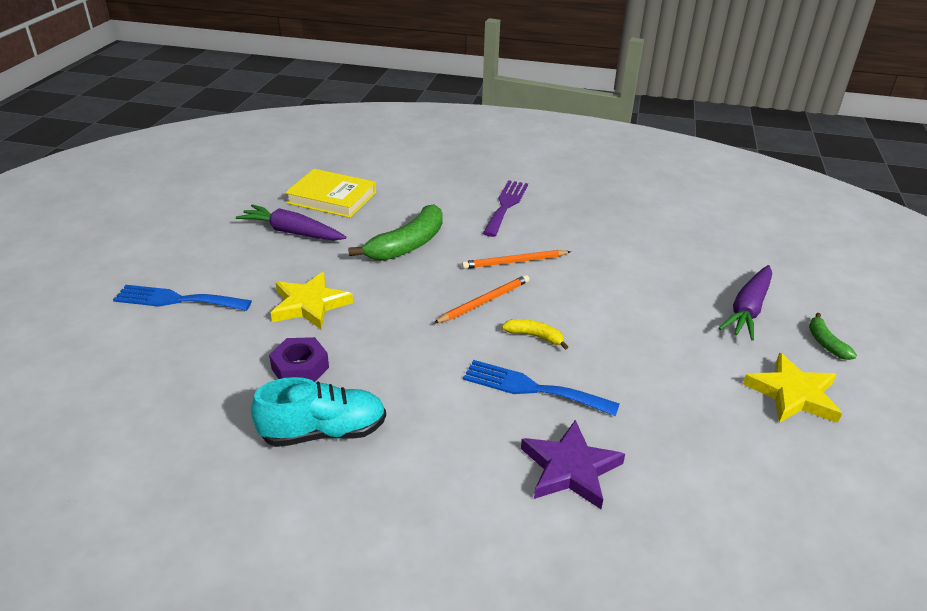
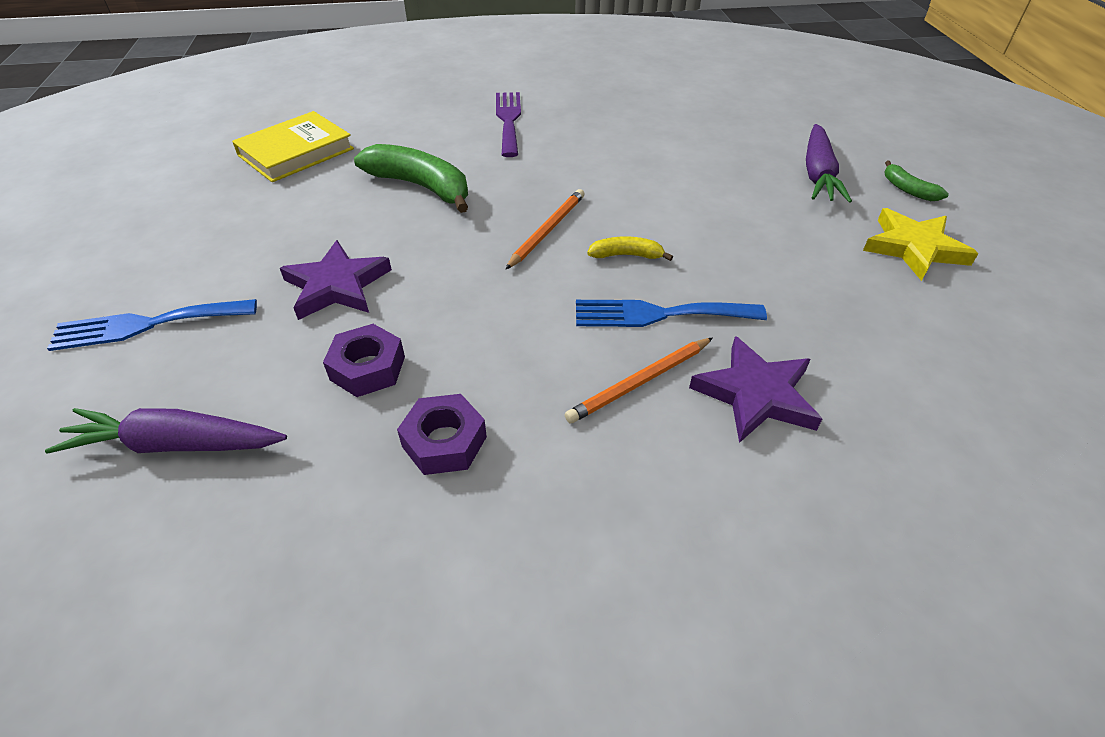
camera: 20 degrees left, 10 degrees up
(292, 232) = (266, 203): purple carrot -> purple carrot (176, 444)
(309, 305) = (337, 286): yellow star -> purple star
(324, 432) = (444, 442): turquoise shoe -> purple nut
(332, 198) = (296, 152): yellow book -> yellow book turned 45 degrees counterclockwise
(408, 245) = (421, 186): green banana -> green banana turned 75 degrees counterclockwise
(514, 262) = (555, 179): orange pencil -> orange pencil (640, 382)

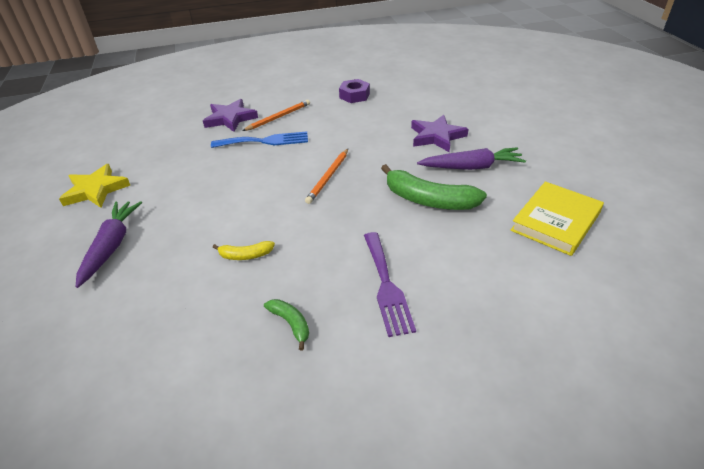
camera: 175 degrees right, 5 degrees down
(146, 325) = (512, 113): blue fork -> none
(176, 444) = (452, 86): purple carrot -> purple carrot (471, 167)
(367, 368) = (397, 110): purple nut -> none
(626, 255) = (278, 167): yellow banana -> yellow banana (245, 255)
(908, 189) = (51, 237): green banana -> green banana (291, 323)

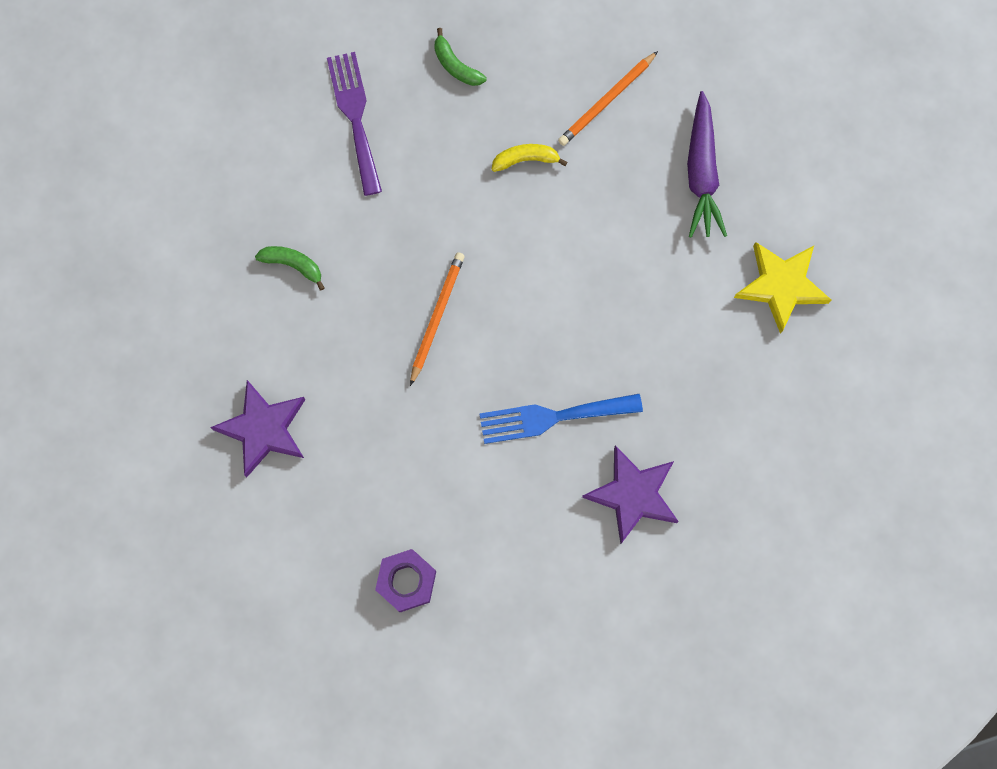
camera: 175 degrees right, 35 degrees up
(278, 117) = (543, 498): orange pencil -> orange pencil (607, 101)
(429, 200) = (293, 265): green banana -> green banana, size x0.50
(471, 167) = (221, 342): purple carrot -> none
(556, 221) = (135, 223): yellow book -> none

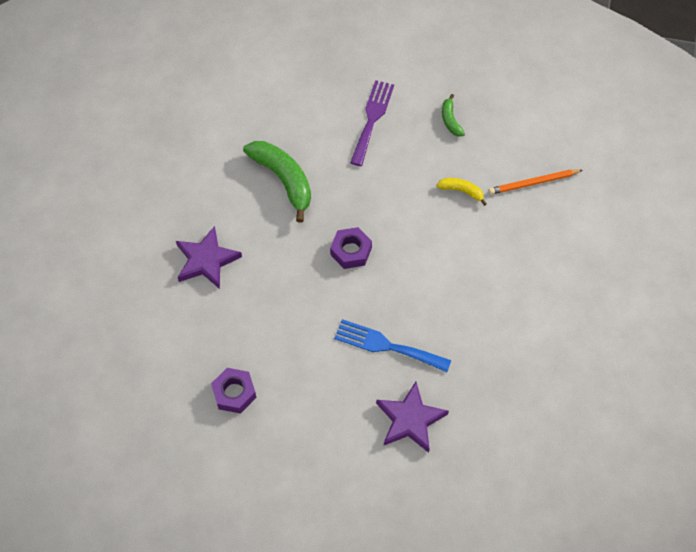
camera: 30 degrees right, 15 degrees down
(293, 265) = (283, 180): green banana -> green banana, size x2.00
(436, 317) = (351, 251): orange pencil -> purple nut
(701, 172) = (571, 252): purple carrot -> none
(781, 286) = (585, 345): yellow star -> none

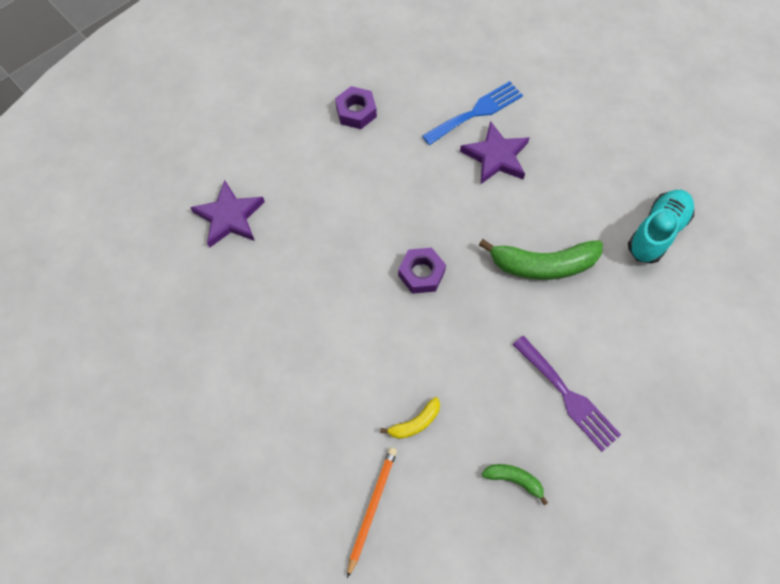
camera: 125 degrees right, 5 degrees up
(202, 125) = (656, 232): none -> turquoise shoe
(387, 346) = (306, 242): blue fork -> blue fork (476, 112)

